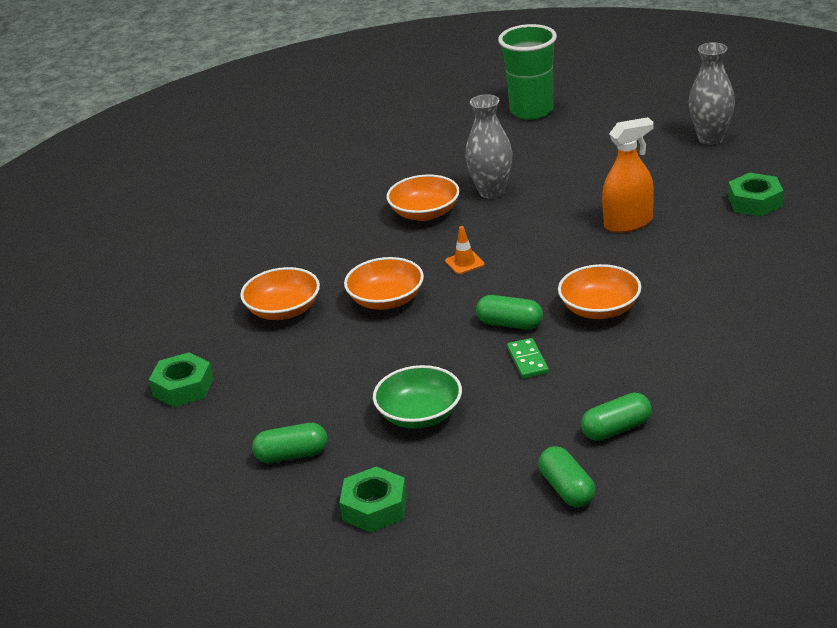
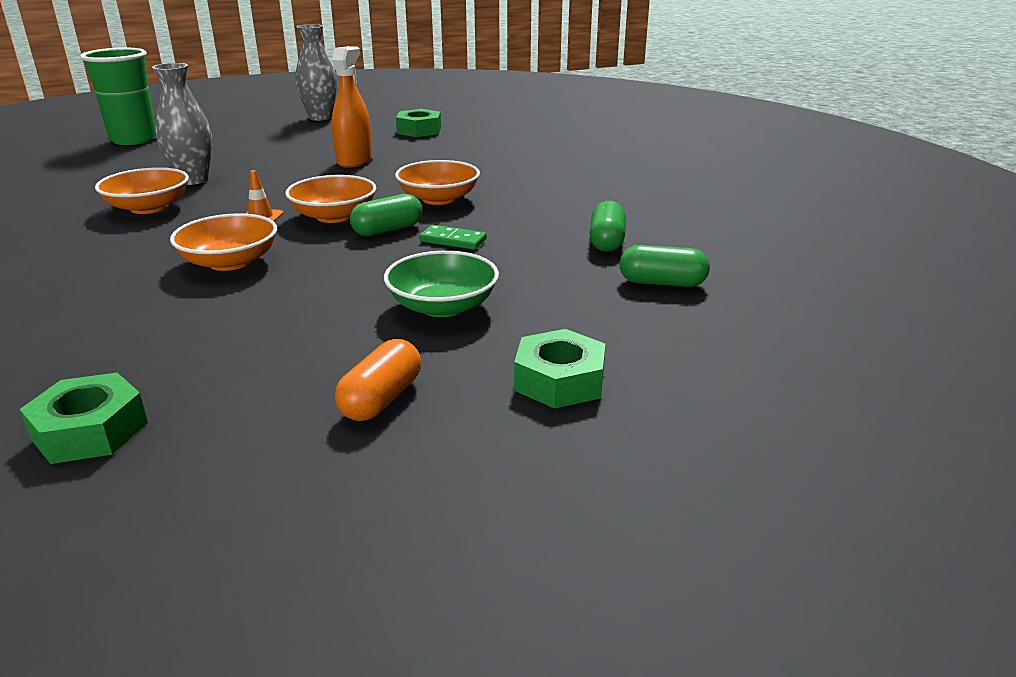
camera: 60 degrees left, 5 degrees down
(283, 310) = (112, 314): orange bowl -> orange bowl (334, 216)
(292, 455) = (381, 399): green capsule -> orange capsule

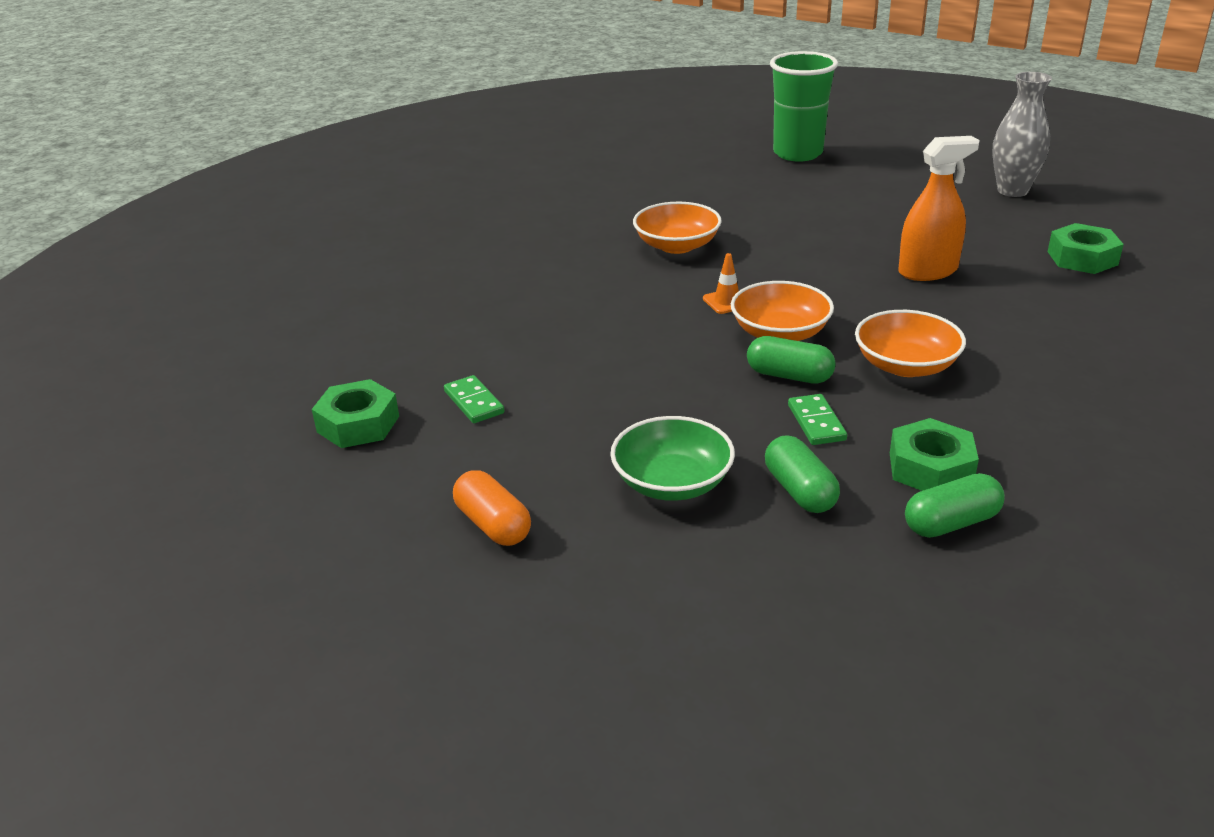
camera: 60 degrees right, 5 degrees up
(183, 354) = (474, 402): none -> green domino
(193, 180) = (756, 229): grey vase -> none
(230, 262) = (629, 337): orange bowl -> none
(381, 399) = (493, 524): orange capsule -> orange capsule turned 60 degrees clockwise
(559, 380) = (607, 611): green nut -> green nut (931, 468)
(662, 283) = (890, 606): green capsule -> green capsule (799, 491)

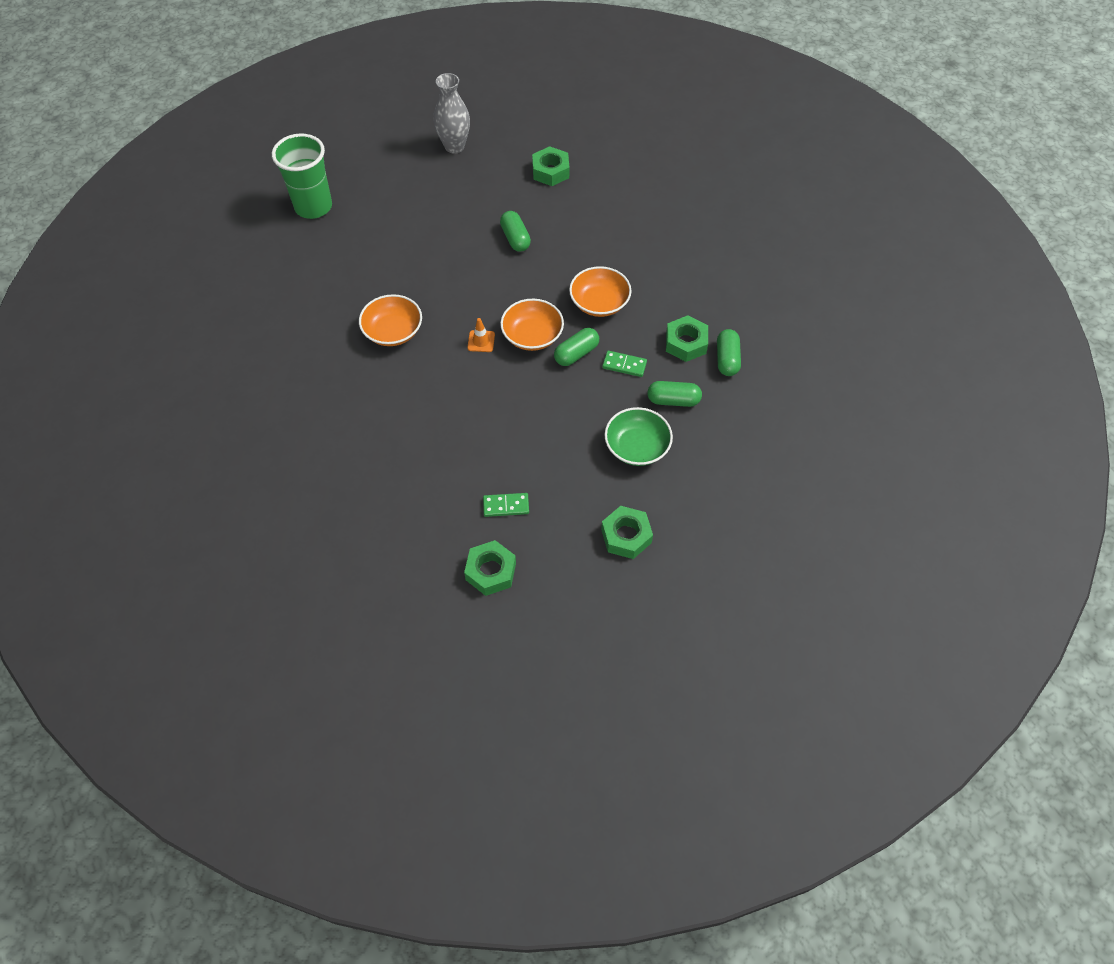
camera: 65 degrees left, 25 degrees up
(493, 524) = (626, 536): orange capsule -> green nut
(927, 271) = (515, 238): orange spray bottle -> green capsule

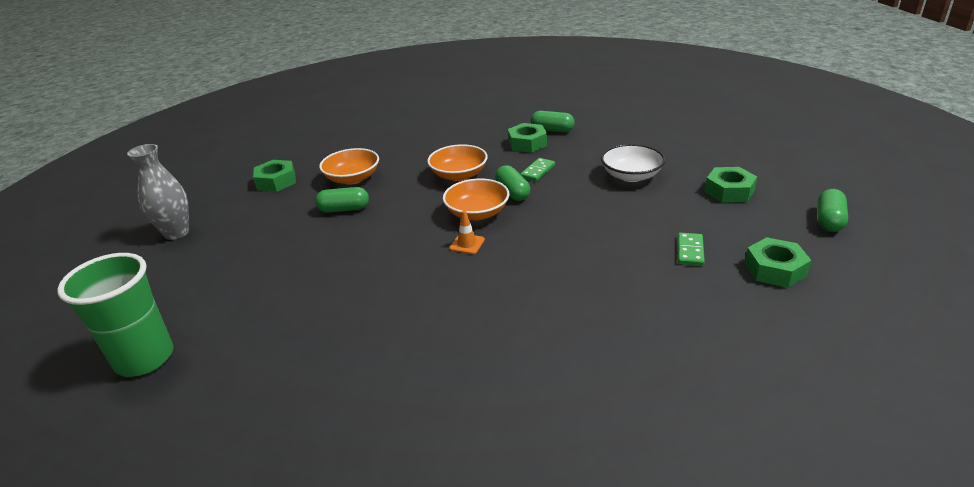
camera: 70 degrees left, 25 degrees down
(393, 331) = (415, 306): orange bowl -> orange bowl (352, 178)
(637, 447) = (631, 176): green bowl -> white bowl
(673, 400) = (586, 155): green capsule -> green capsule (829, 220)

